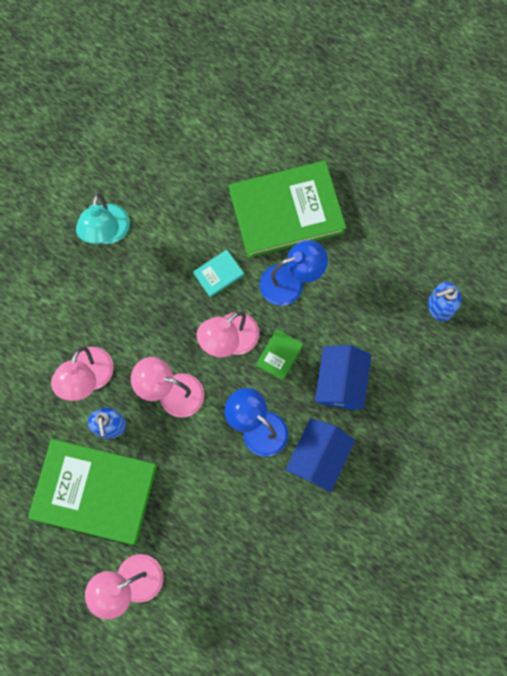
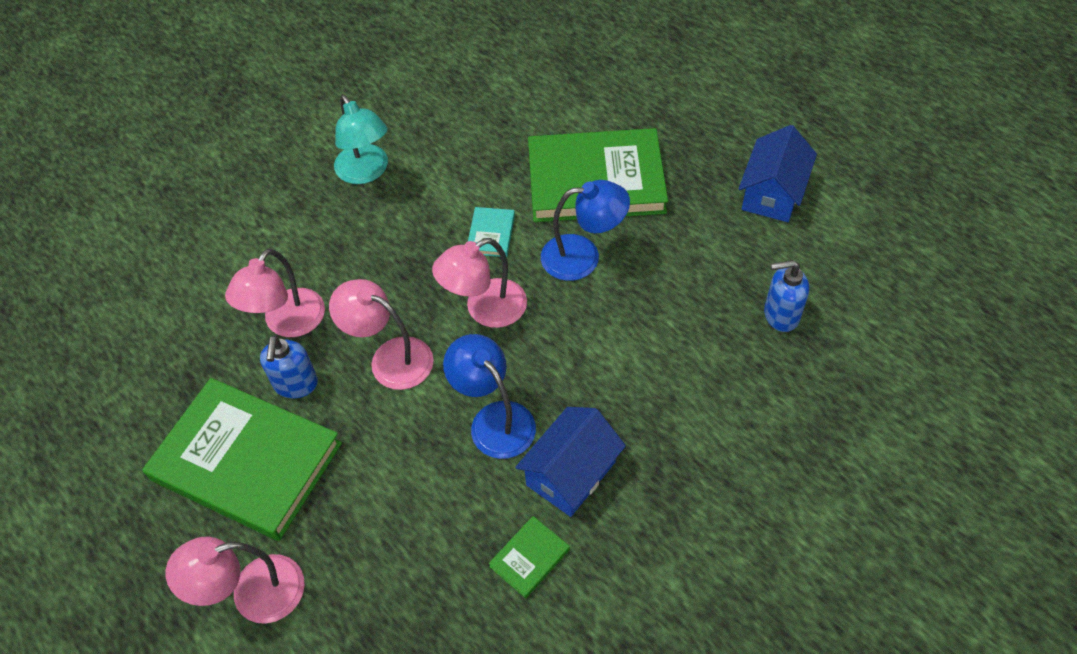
camera: 15 degrees right, 20 degrees down
(107, 233) = (366, 172): turquoise lamp -> turquoise lamp turned 45 degrees counterclockwise
(218, 274) = (491, 234): turquoise book -> turquoise book turned 60 degrees counterclockwise
(279, 355) = (547, 337): green book -> green book (529, 558)
(340, 382) = (624, 383): blue house -> blue house (772, 193)

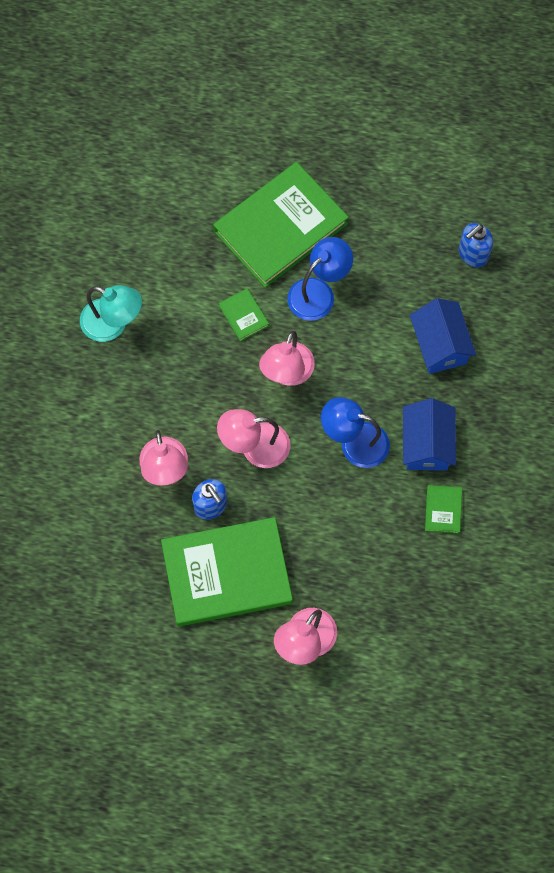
camera: 40 degrees left, 15 degrees up
(491, 234) = (244, 315): turquoise book -> green book
(772, 193) = (405, 163): blue house -> blue house (440, 345)

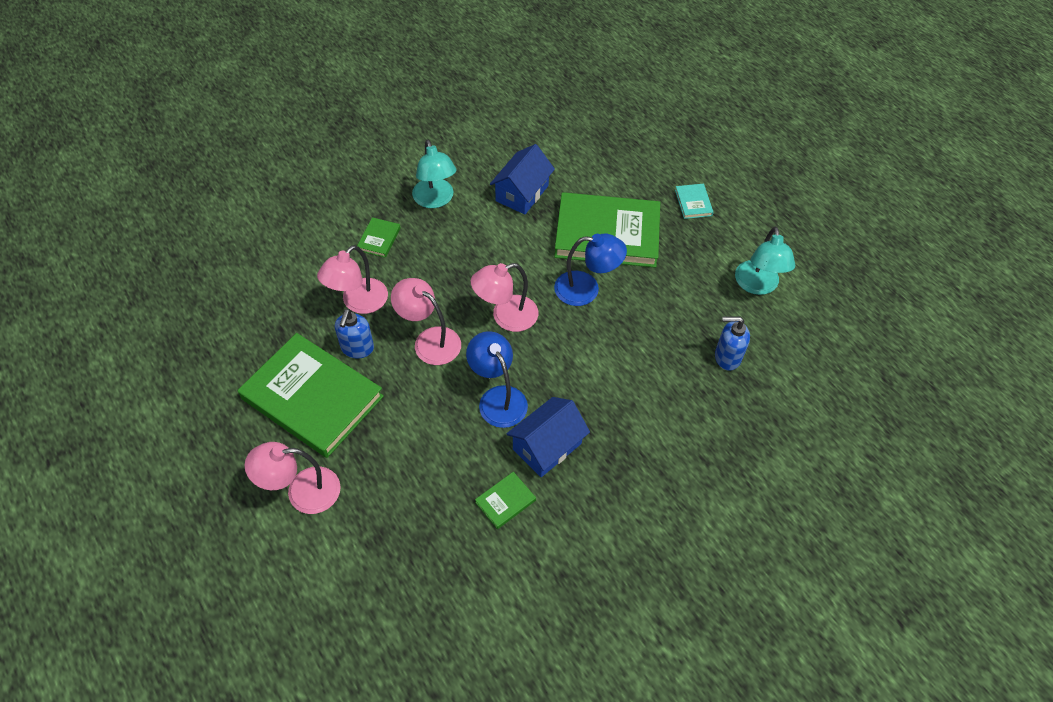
camera: 45 degrees right, 15 degrees down
(244, 315) = (520, 261): green book -> green book (379, 239)
(314, 135) = (693, 203): none -> turquoise book
(434, 170) = (757, 285): none -> turquoise lamp
(440, 345) = (634, 392): blue house -> blue house (522, 193)

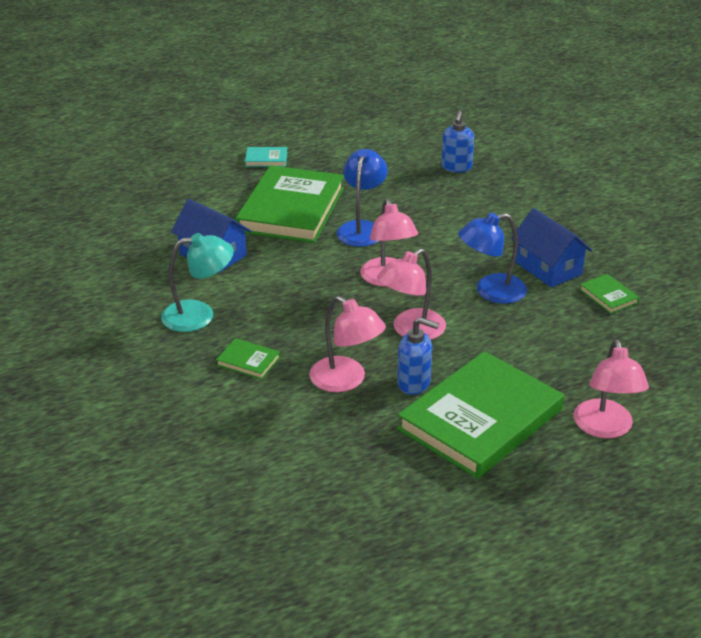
camera: 80 degrees left, 20 degrees down
(757, 285) = (378, 142): turquoise lamp -> none

